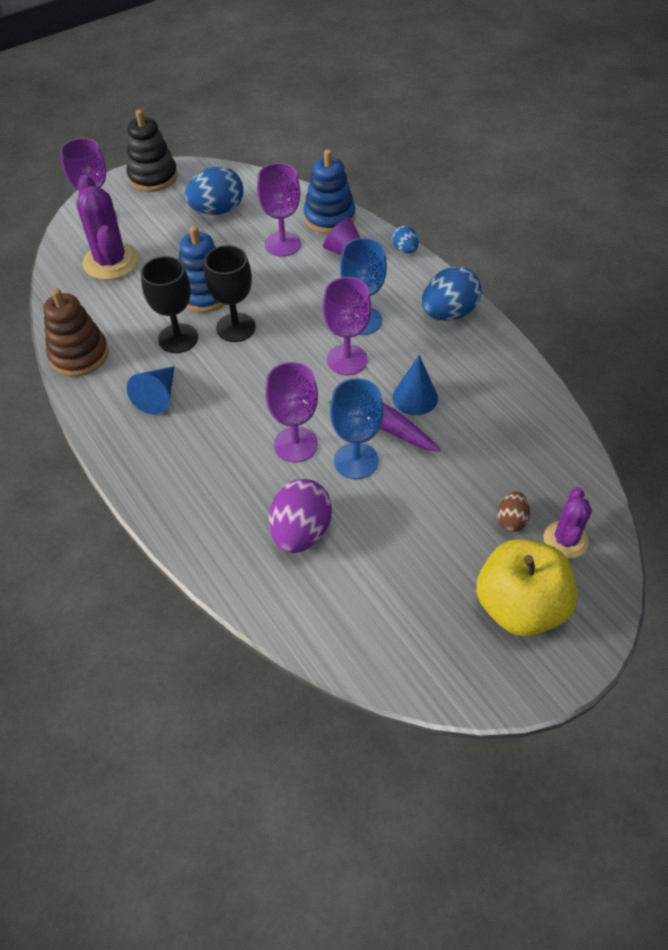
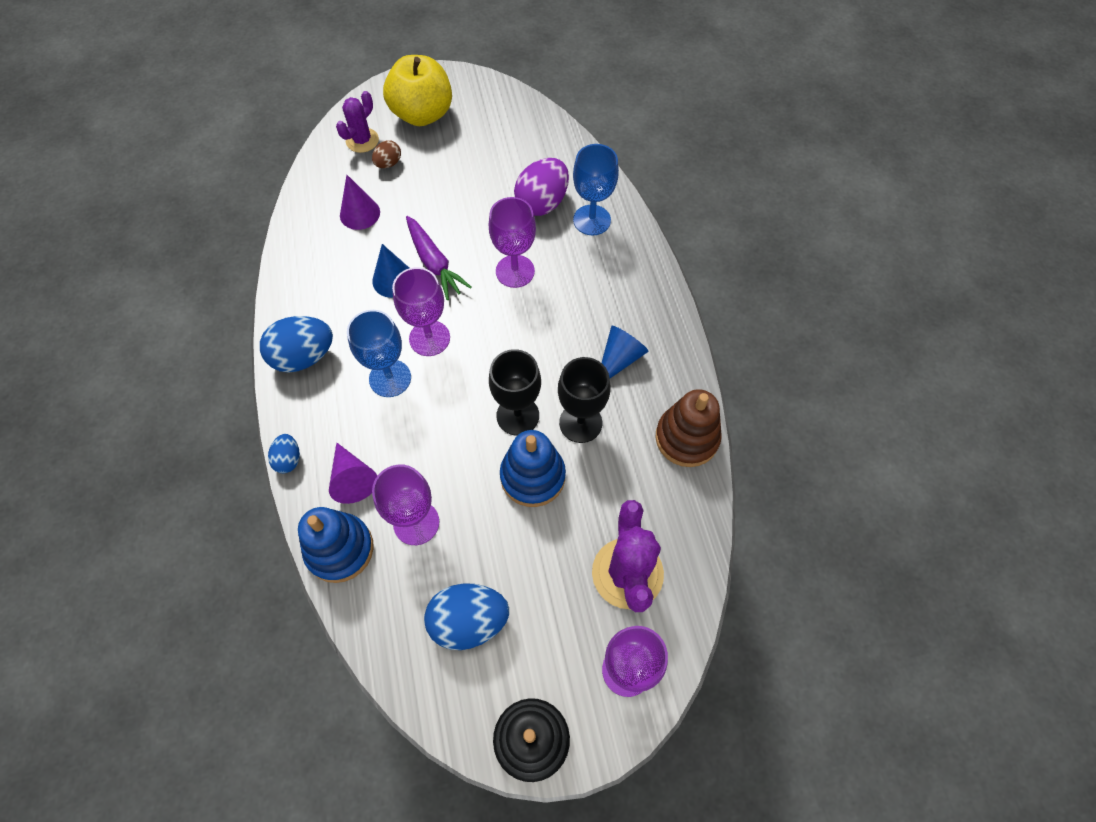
camera: 160 degrees left, 10 degrees up
(356, 461) = (473, 242): blue goblet -> blue goblet (592, 220)
(498, 451) = (360, 213): none -> purple cone

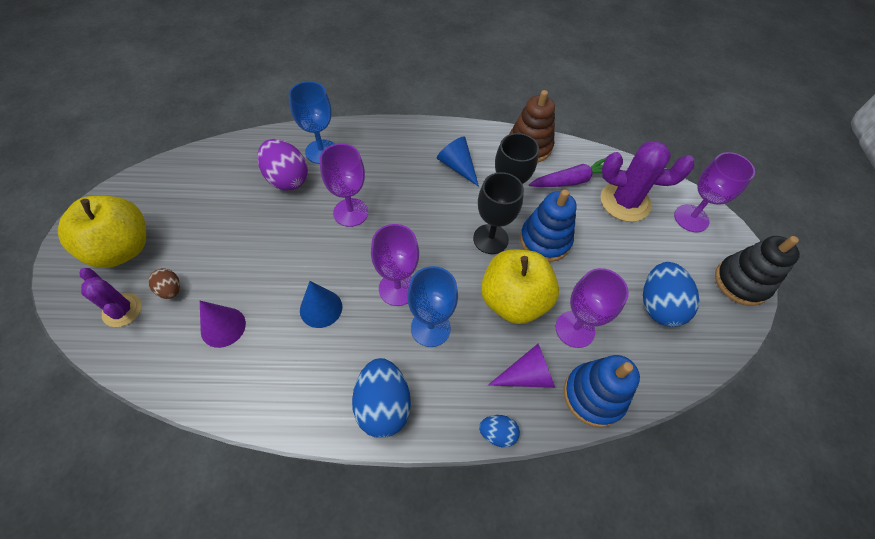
camera: 80 degrees left, 5 degrees down
(434, 263) = (316, 270): purple carrot -> purple carrot (572, 181)
(439, 452) = (513, 300): none -> yellow apple

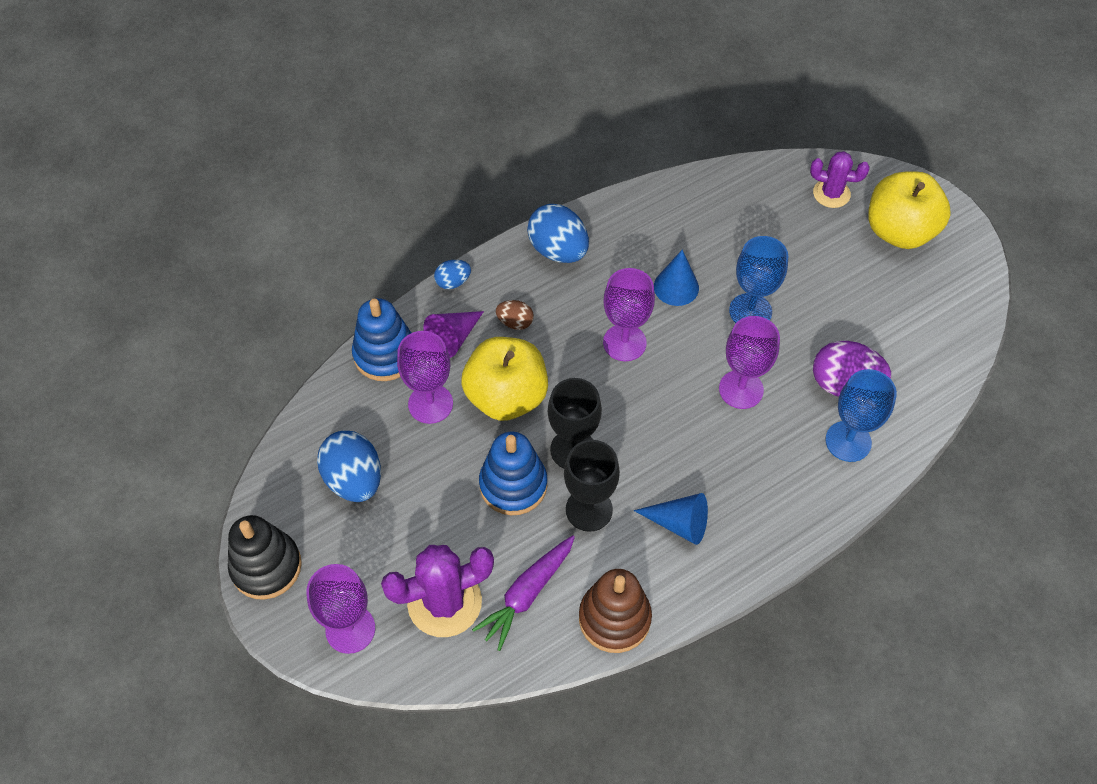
camera: 150 degrees right, 0 degrees up
(170, 290) = (815, 227): brown egg -> brown egg (515, 322)
(223, 327) = (739, 228): purple cone -> none
(430, 328) = (566, 327): blue goblet -> blue goblet (750, 311)

